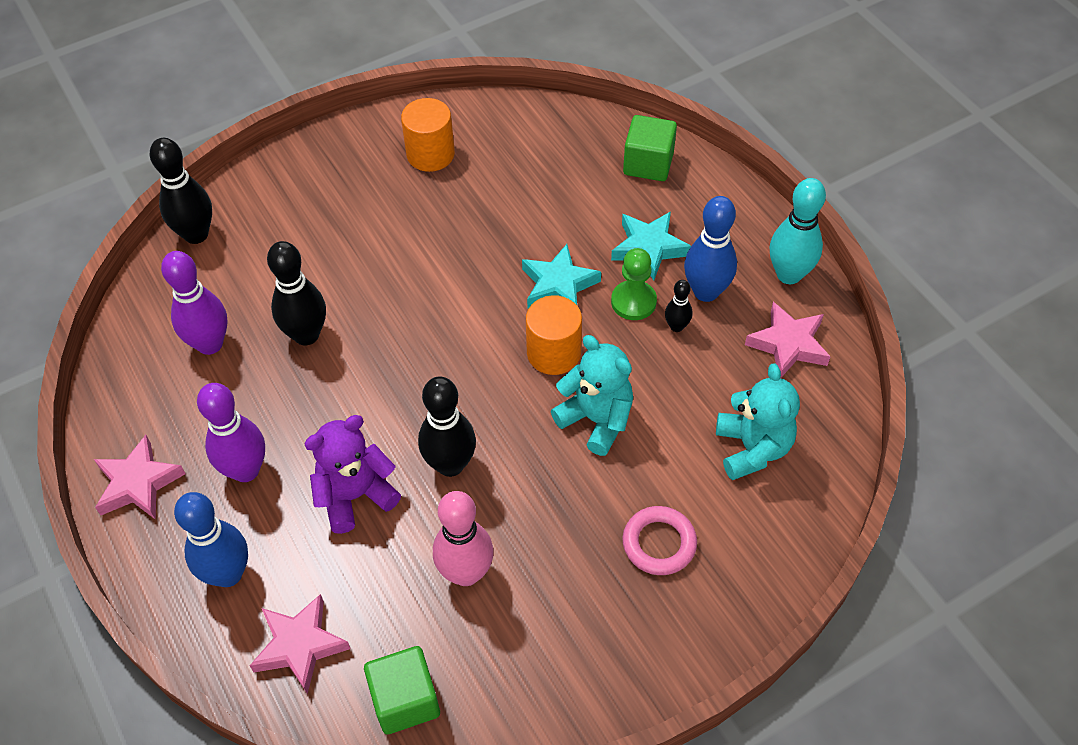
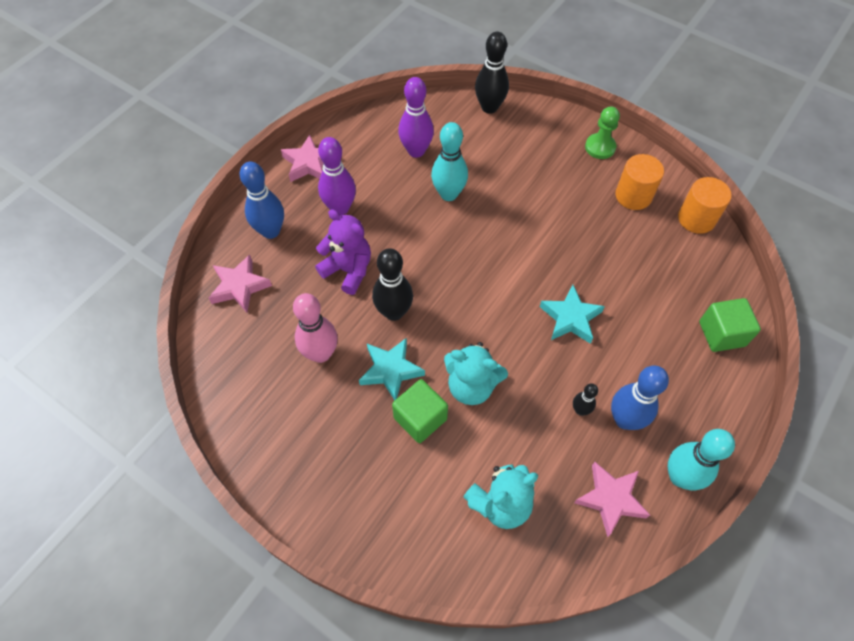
camera: 65 degrees right, 5 degrees up
(306, 335) = (448, 194): black bowling pin -> turquoise bowling pin
(405, 700) = (224, 356): green cube -> green cube (420, 418)
(554, 353) = (511, 338): orange cylinder -> orange cylinder (696, 219)
(596, 419) = (471, 386): turquoise teddy bear -> turquoise teddy bear turned 90 degrees clockwise
(633, 302) = (585, 372): green pawn -> green pawn (600, 147)
(649, 248) = (641, 364): turquoise star -> turquoise star (391, 370)
(659, 543) = (392, 464): pink ring -> none

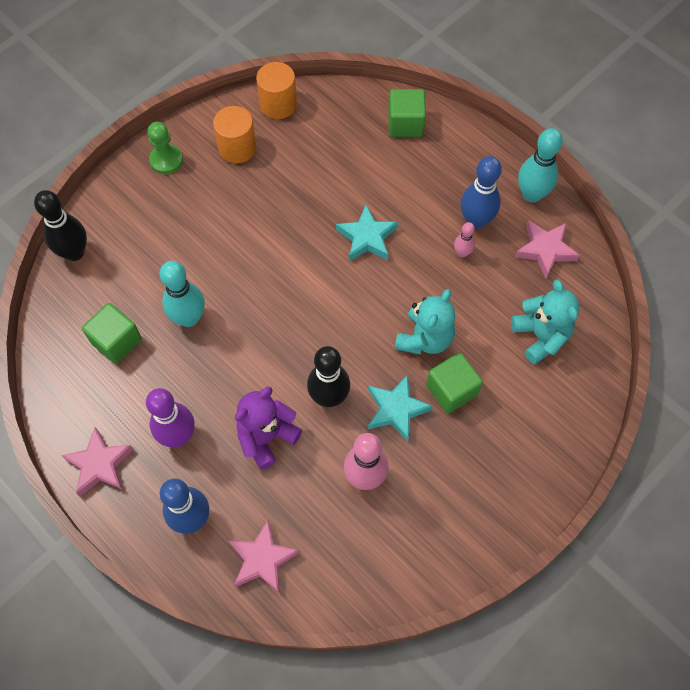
camera: 80 degrees left, 5 degrees up
(416, 151) = (116, 341): purple bowling pin -> green cube
(580, 410) = (462, 253): black bowling pin -> pink bowling pin

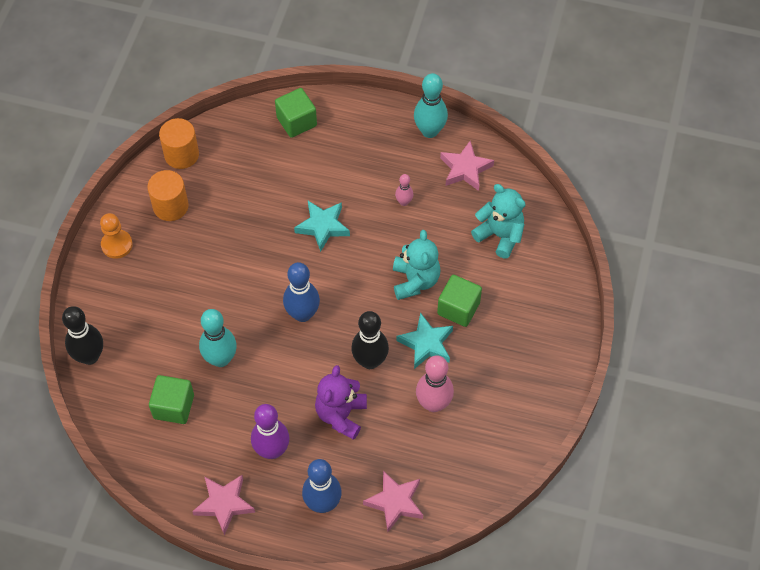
camera: 30 degrees left, 5 degrees down
(166, 160) = (117, 245): green pawn -> orange pawn
(476, 220) = (399, 172): blue bowling pin -> blue bowling pin (302, 314)

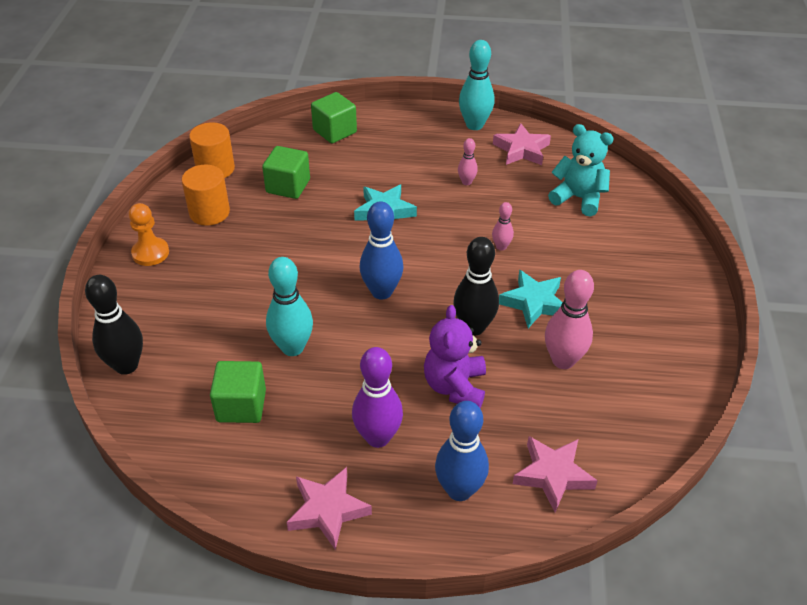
camera: 10 degrees left, 15 degrees down
(415, 281) = (501, 247): turquoise teddy bear -> pink bowling pin
(458, 308) = (558, 265): green cube -> green cube (288, 186)

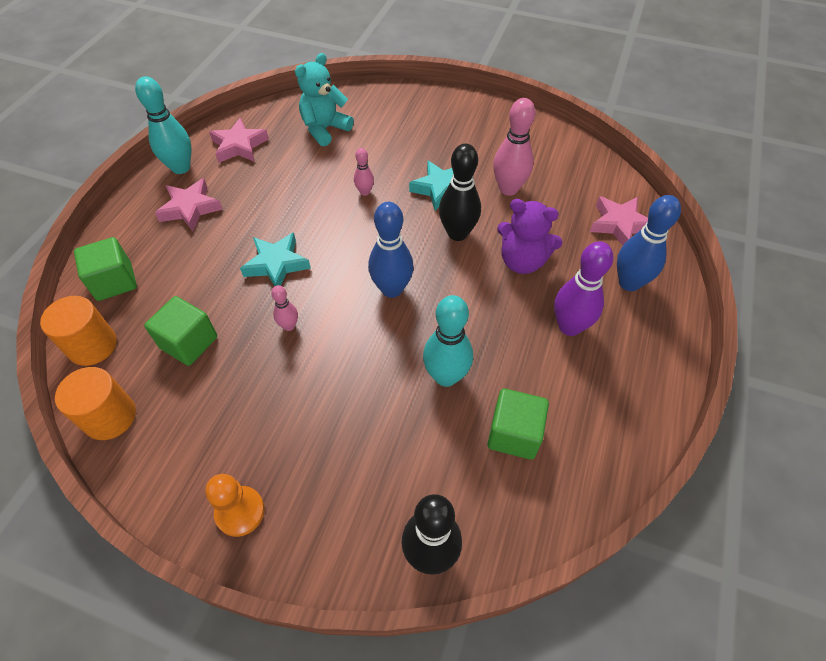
camera: 75 degrees left, 10 degrees up
(209, 212) = (194, 433): orange cylinder -> orange cylinder (92, 346)
(327, 510) = (644, 378): pink star -> pink star (190, 208)
(466, 182) = (264, 194): pink bowling pin -> pink bowling pin (289, 326)

